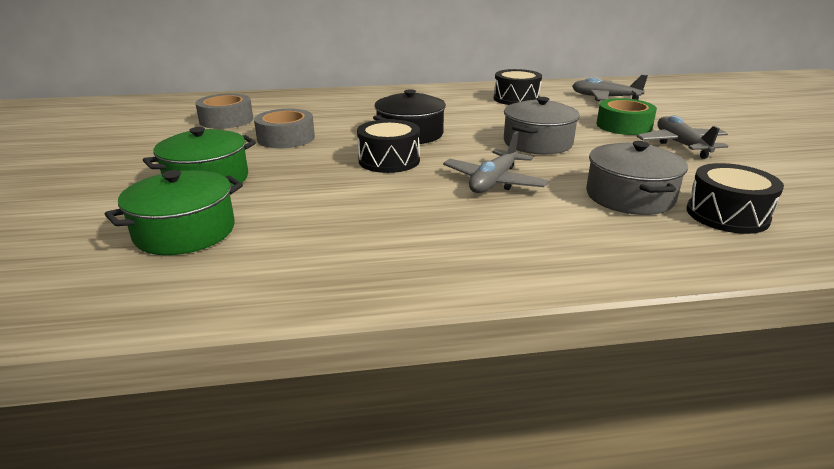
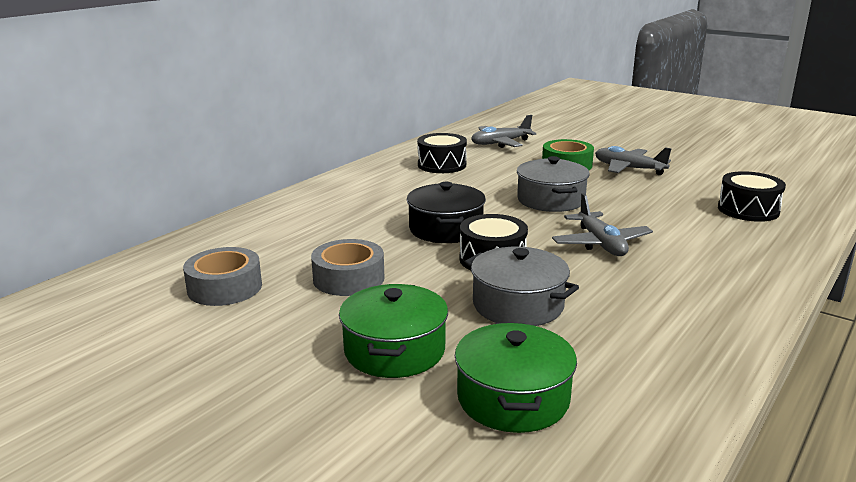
camera: 45 degrees left, 5 degrees down
(629, 196) = (687, 219): grey pot -> grey pot (518, 305)

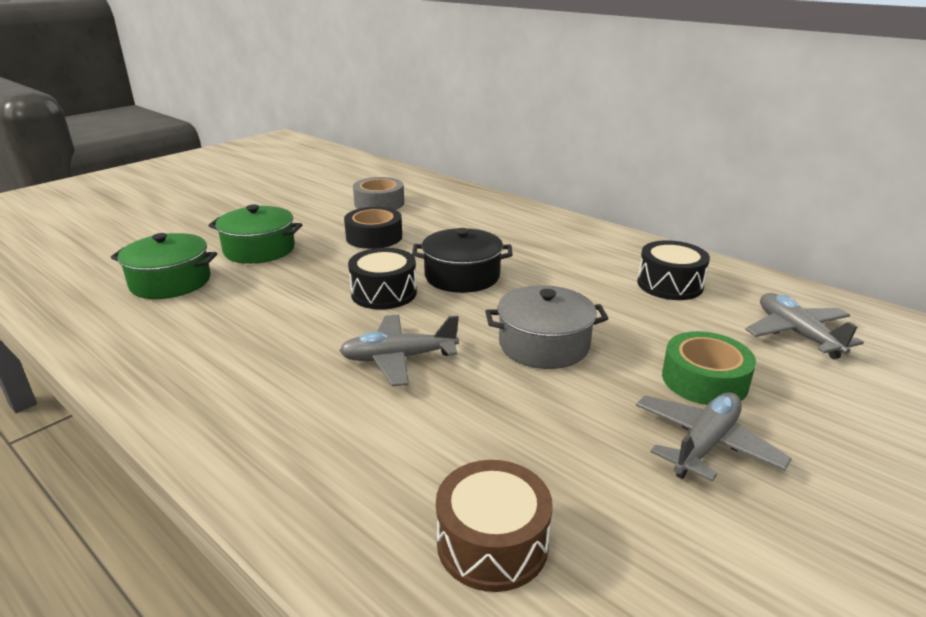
camera: 95 degrees right, 5 degrees up
(348, 278) = (374, 237): grey tape -> black tape
(518, 305) = (290, 296): grey pot -> none
(748, 210) = (492, 543): black drum -> brown drum

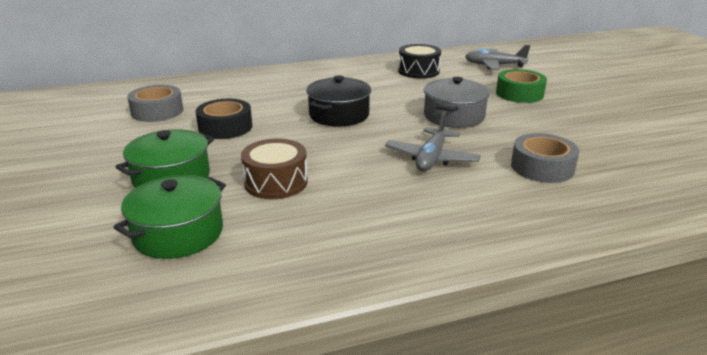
camera: 60 degrees left, 0 degrees up
(384, 293) = (331, 144): black drum -> none
(444, 449) = (542, 167): none -> grey tape
(492, 543) = (625, 174): brown drum -> brown drum (276, 182)
(705, 444) = (571, 110): grey plane -> none

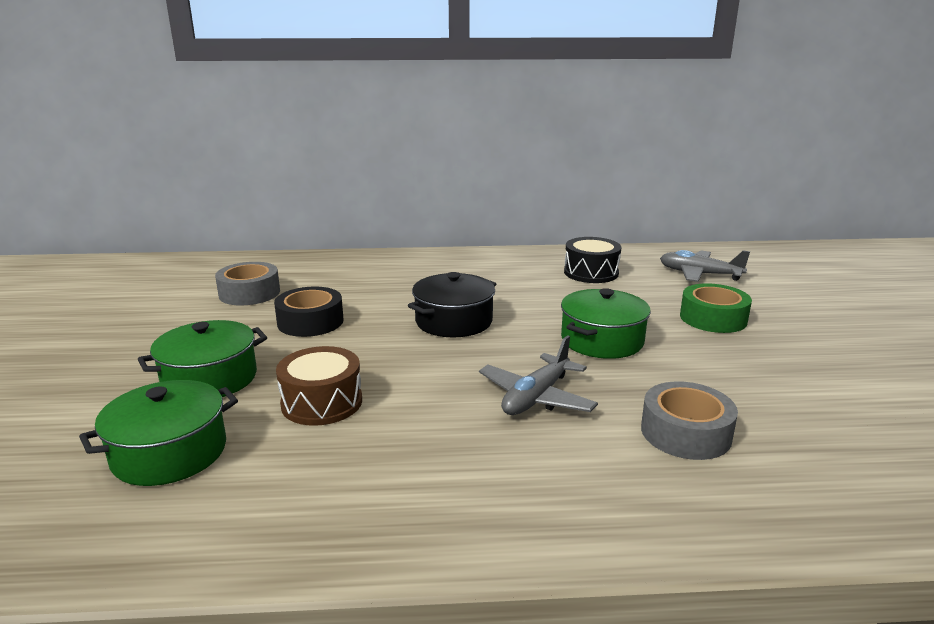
camera: 15 degrees right, 5 degrees down
(454, 116) = (602, 340): grey pot -> green pot

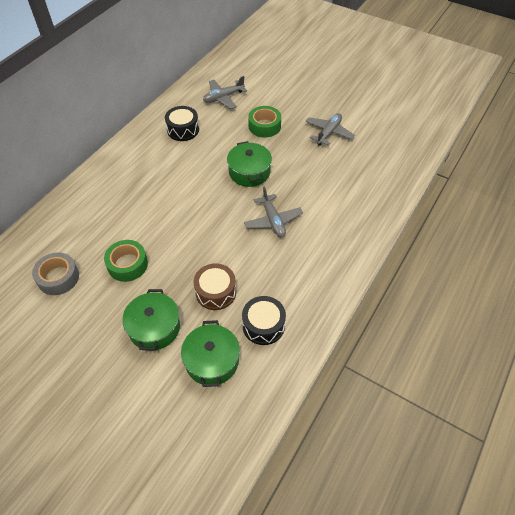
camera: 55 degrees left, 30 degrees up
(286, 478) = (263, 325): none -> black drum
(310, 322) = (127, 264): black tape -> green tape
(454, 321) = (183, 209): black pot -> none
(685, 433) = (329, 195): grey tape -> none
(823, 376) = (328, 133): none -> grey plane

